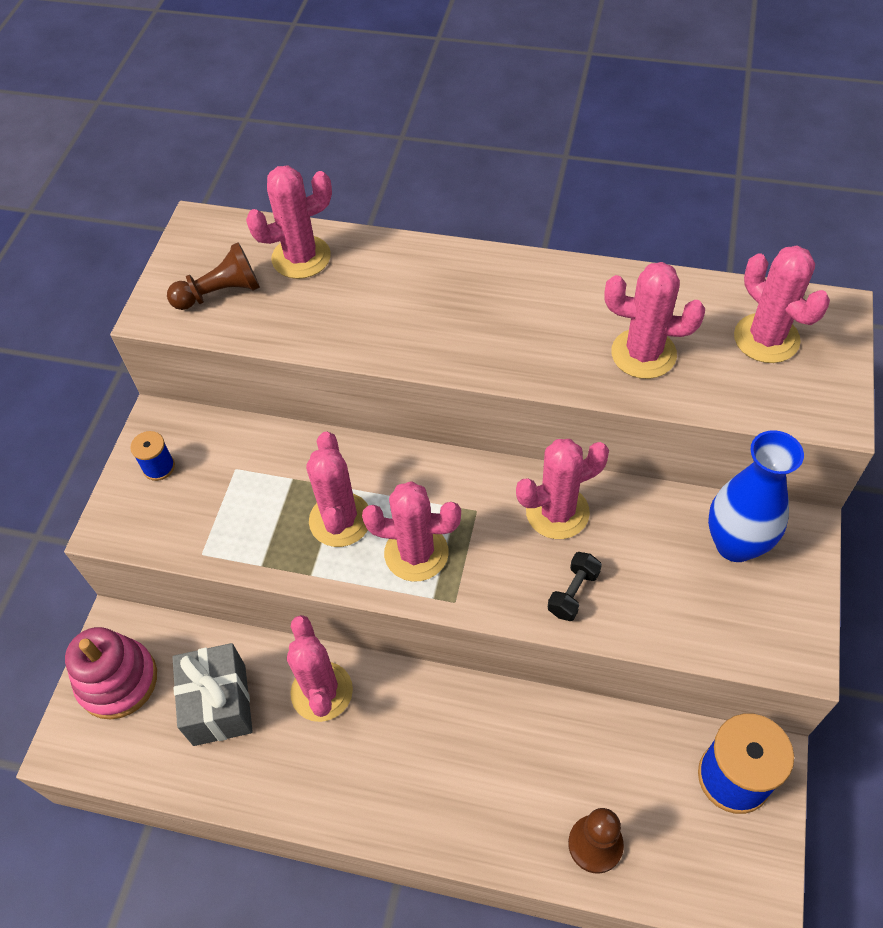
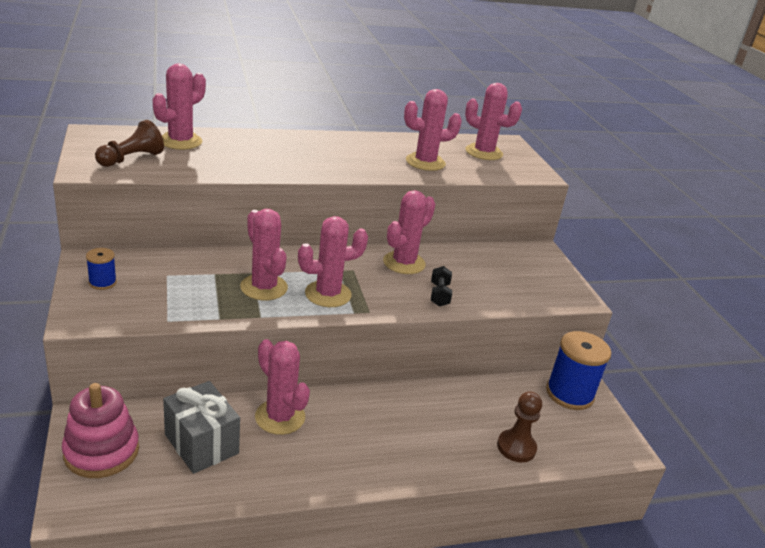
camera: 35 degrees left, 25 degrees down
(735, 544) = (512, 261): blue vase -> none

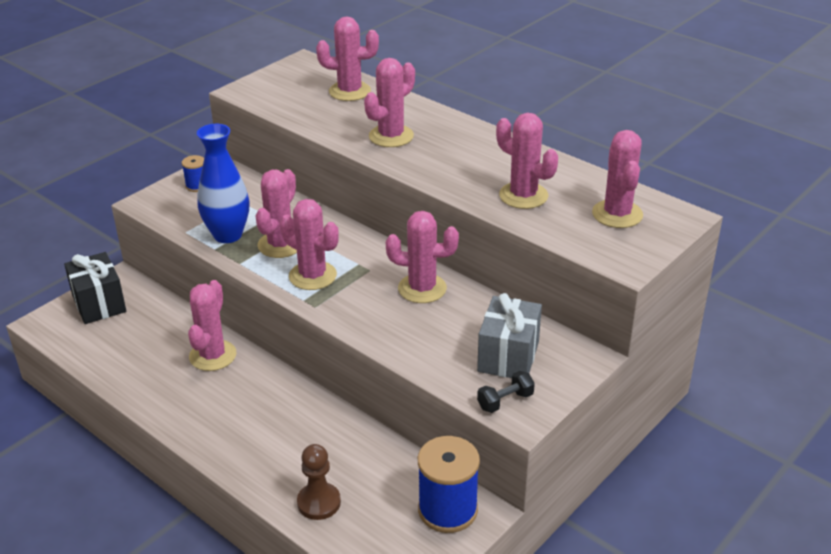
camera: 60 degrees right, 5 degrees up
(101, 451) = (99, 304): pink stacking toy -> black gift
(131, 159) = (287, 93): brown pawn -> none
(201, 444) = (146, 337): grey gift -> grey gift (508, 356)
(209, 303) = (228, 235): none -> blue vase
(277, 159) = (391, 136): none -> pink cactus
(439, 295) = (395, 330): black dumbbell -> black dumbbell (505, 401)

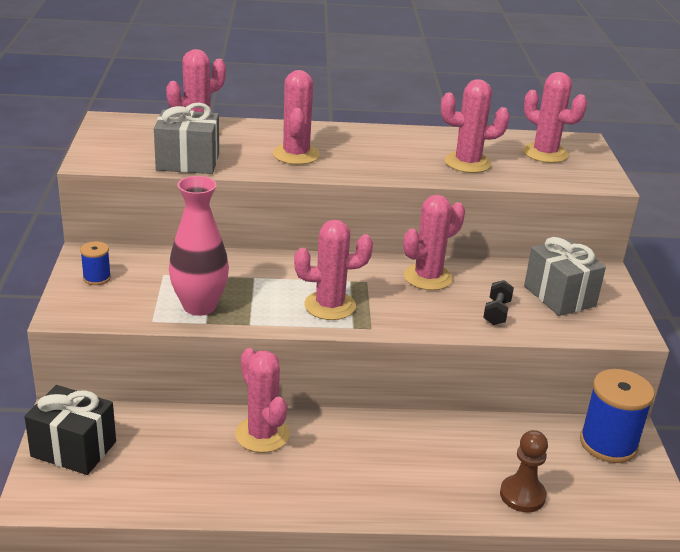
camera: 45 degrees left, 5 degrees down
(228, 235) = (199, 306): blue vase -> pink vase
(280, 245) = (261, 294): pink cactus -> none
(302, 114) = (188, 162): none -> grey gift
(505, 401) = (606, 326): black dumbbell -> black dumbbell (497, 312)

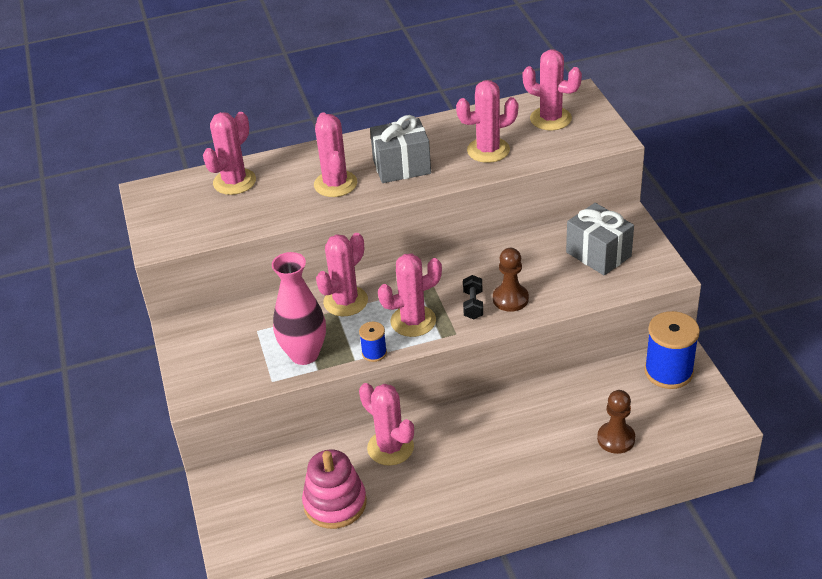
camera: 10 degrees left, 10 degrees up
(73, 449) = (242, 508): black gift -> none
(97, 278) = (201, 351): blue spool -> blue spool (374, 353)
(174, 472) = (335, 503): none -> pink stacking toy
(188, 162) = (244, 221): grey gift -> grey gift (401, 167)
(428, 277) = (483, 267): pink cactus -> pink cactus (345, 301)
(445, 312) = (510, 299): none -> brown pawn
(497, 312) = (553, 287): black dumbbell -> black dumbbell (473, 305)

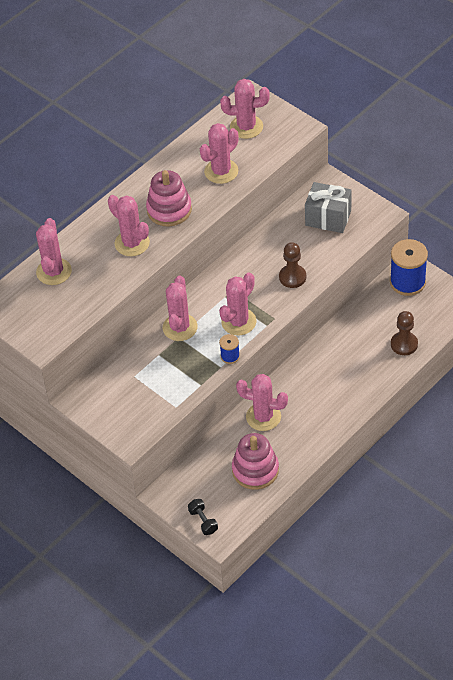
camera: 30 degrees left, 10 degrees up
(304, 354) = (183, 378): pink vase -> none
(401, 167) = (169, 210): grey gift -> pink stacking toy
(473, 305) = (270, 292): black dumbbell -> black dumbbell (203, 521)

